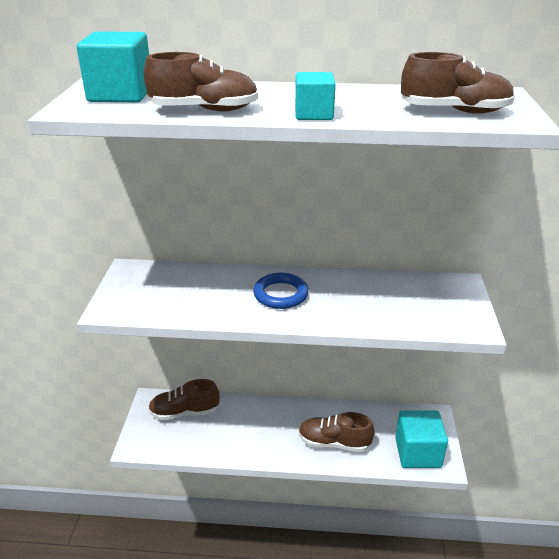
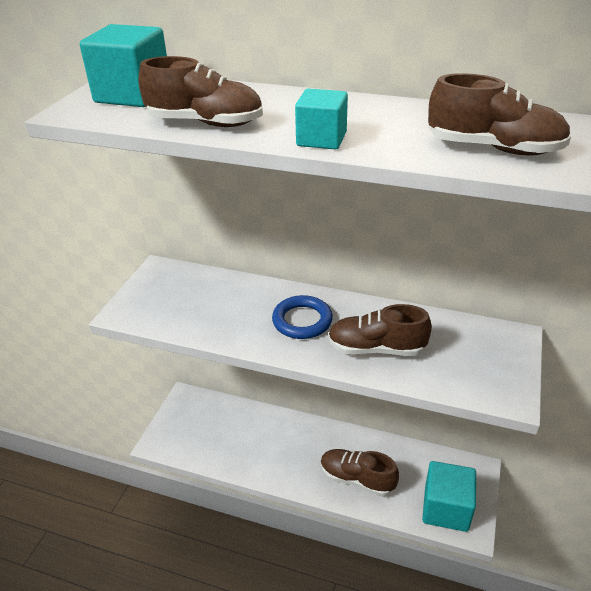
camera: 15 degrees right, 5 degrees up
(184, 412) = (214, 416): brown shoe -> brown shoe (376, 348)

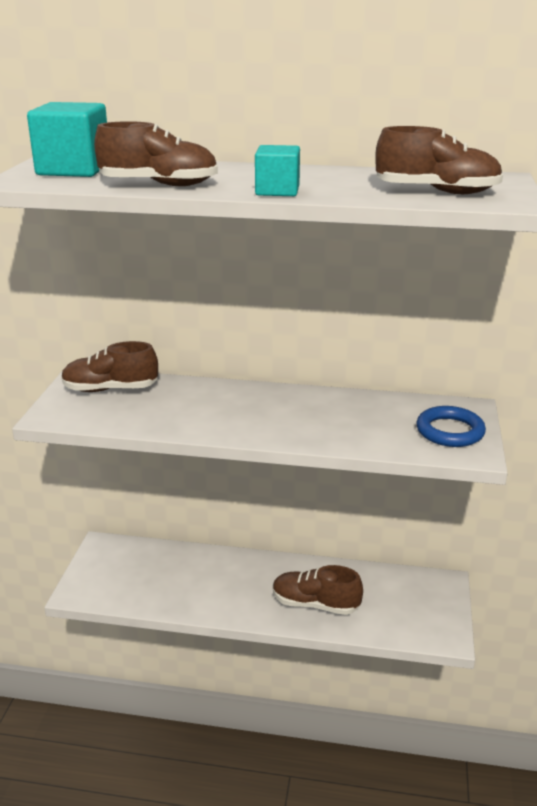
camera: 10 degrees left, 10 degrees down
(302, 321) = (250, 409): blue ring -> blue ring (450, 431)
(376, 348) = (333, 426): brown shoe -> brown shoe (110, 389)
(446, 508) = (417, 621): turquoise cube -> none

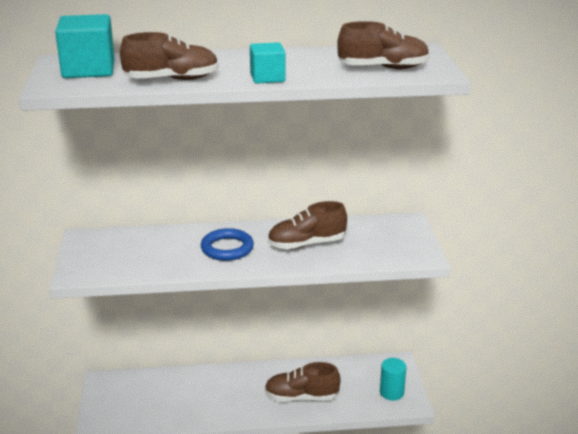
camera: 15 degrees left, 0 degrees up
(110, 389) = (116, 244): brown shoe -> brown shoe (306, 244)
(428, 619) = (391, 392): none -> turquoise cylinder
(450, 431) = (400, 242): blue ring -> blue ring (227, 248)

